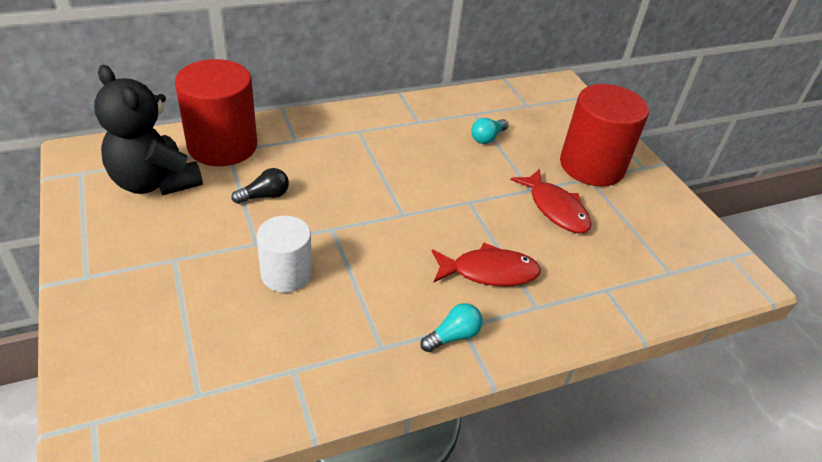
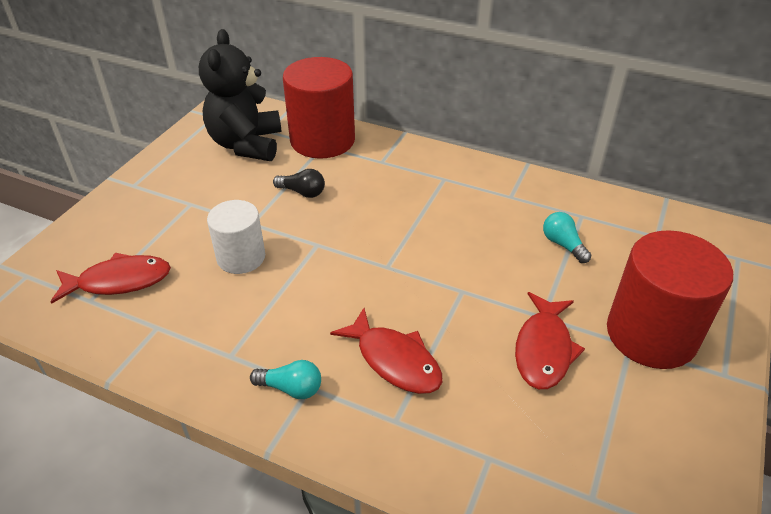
camera: 50 degrees right, 0 degrees up
(203, 361) = (119, 281): none -> red fish
(487, 138) = (563, 245): turquoise light bulb -> turquoise light bulb turned 60 degrees clockwise

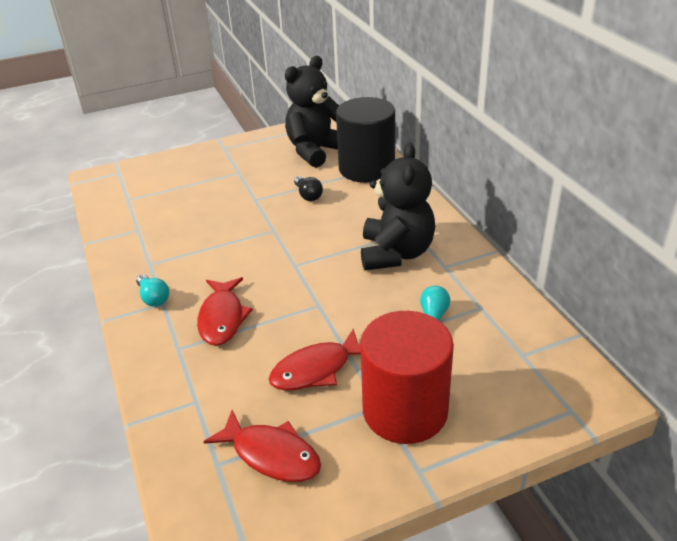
camera: 45 degrees right, 5 degrees down
(119, 281) = (151, 196): red fish -> red fish (271, 454)
(241, 257) = (223, 215): white cylinder -> none
(322, 140) = (366, 168): red cylinder -> black cylinder
(459, 206) = (396, 253): none -> black teddy bear

